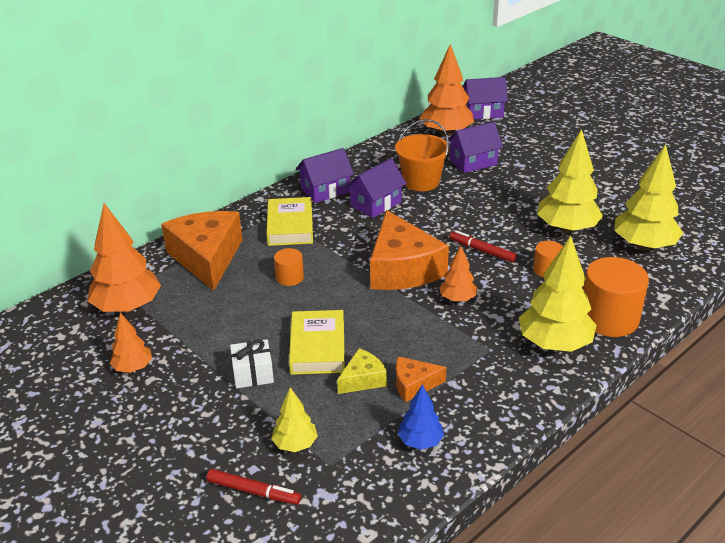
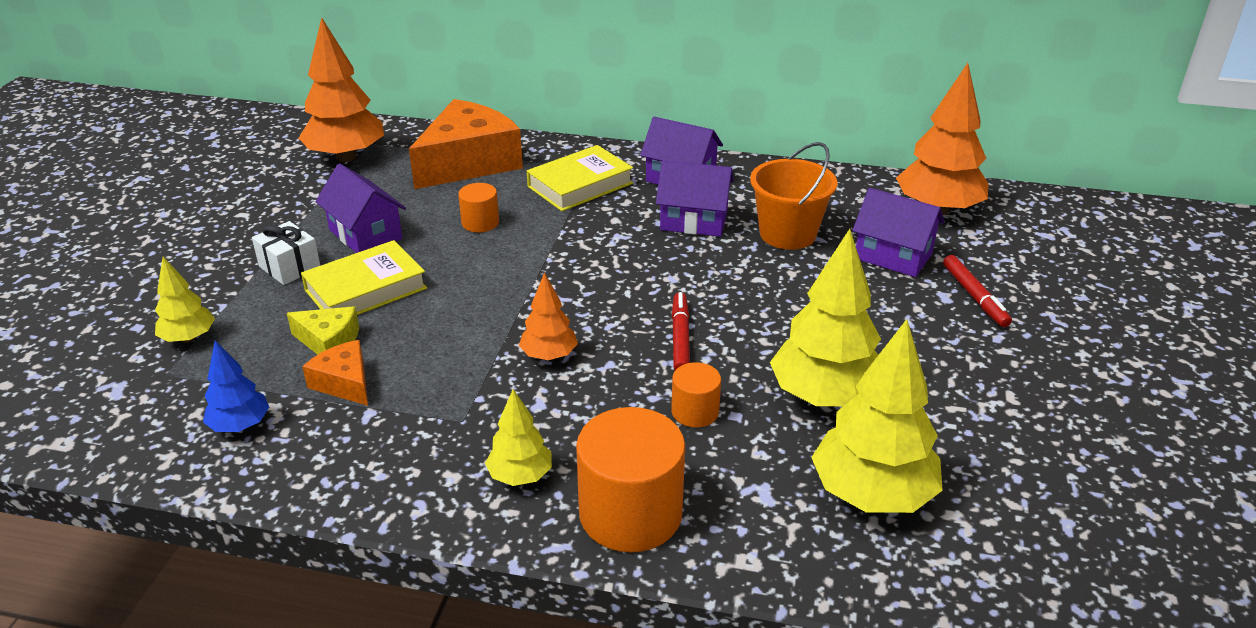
camera: 55 degrees right, 0 degrees up
(133, 368) = (253, 198): orange tree -> none
(253, 491) = (102, 341): red marker -> red marker (974, 296)
(402, 268) = (574, 290): orange cheese -> none
(483, 112) = (1042, 218): purple house -> purple house (365, 234)
(554, 344) = (520, 476): yellow tree -> yellow tree, size x0.54

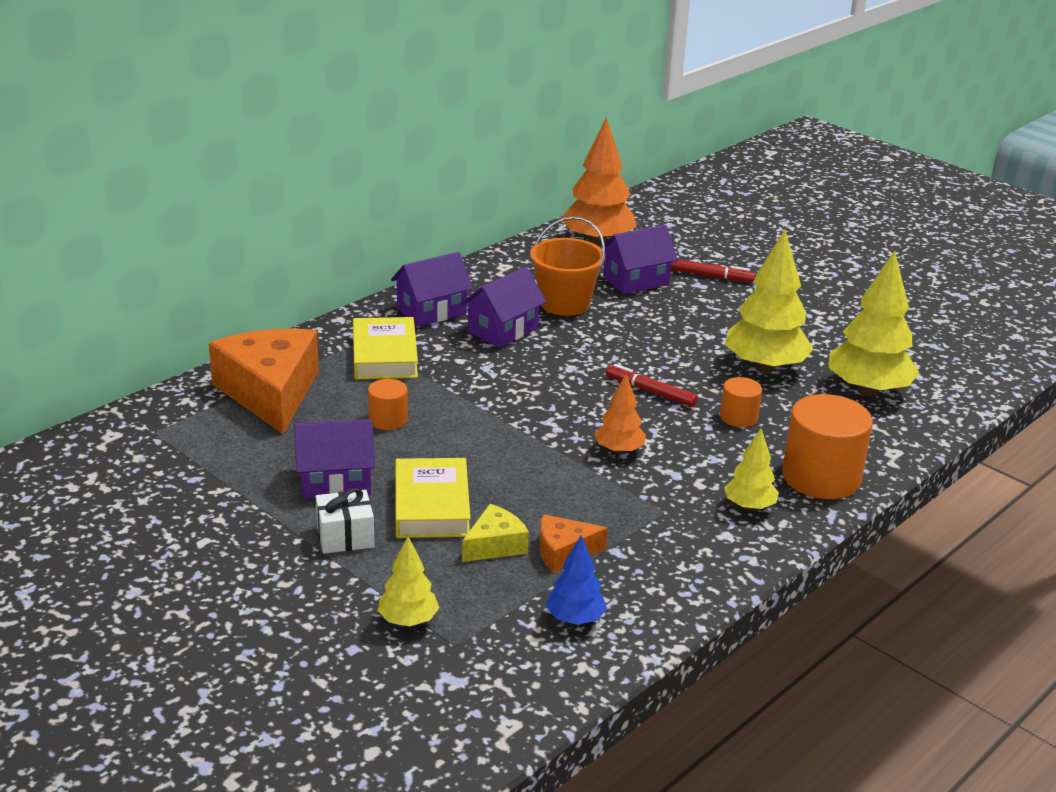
camera: 60 degrees left, 5 degrees down
(346, 157) = (164, 452): orange tree -> none

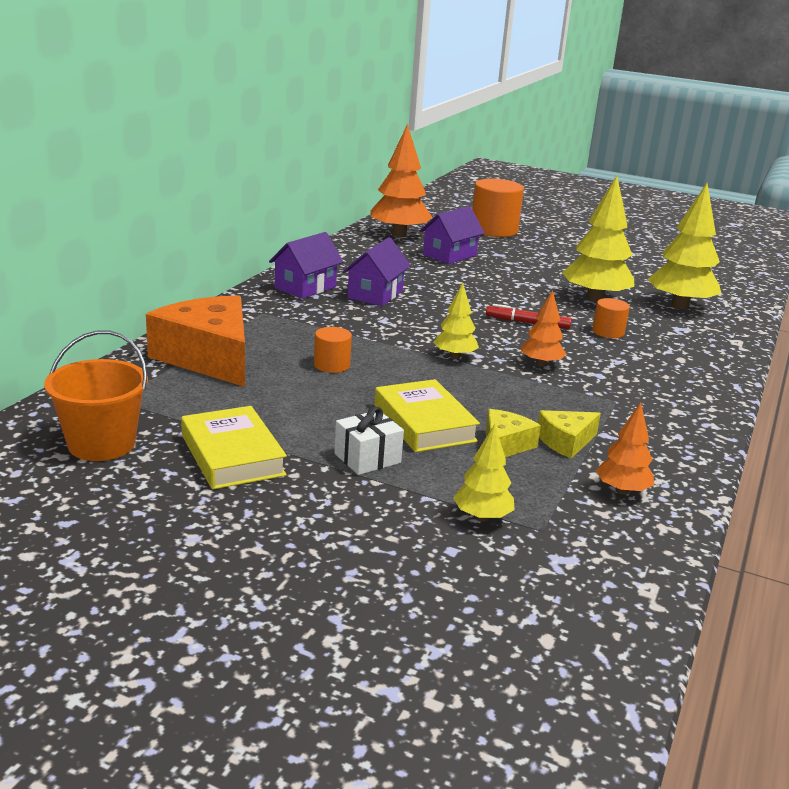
camera: 20 degrees left, 5 degrees down
(335, 481) = (322, 416): purple house -> none
(384, 355) = (291, 321): yellow book -> yellow book (232, 455)
(564, 303) = (409, 273): orange bucket -> orange bucket (101, 444)
(564, 552) = (566, 442): orange cheese -> yellow cheese
(575, 619) = (622, 490): blue tree -> orange tree
(710, 276) = (501, 248): red marker -> none
(749, 506) = (674, 389): yellow tree -> yellow tree (454, 356)
(821, 477) = (705, 363): orange cylinder -> orange cylinder (494, 230)

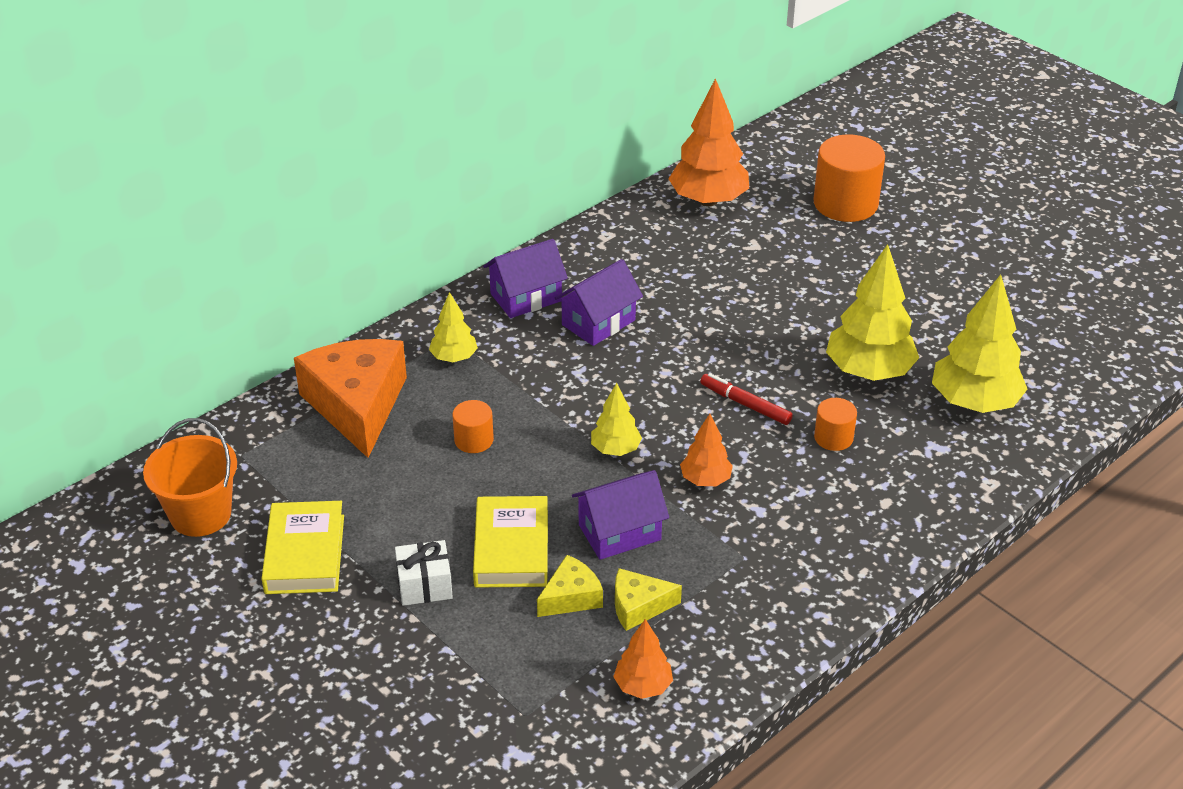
camera: 25 degrees right, 15 degrees up
(449, 255) = (744, 254): purple house -> purple house (619, 532)
(482, 517) = (481, 686): yellow tree -> yellow tree (454, 358)

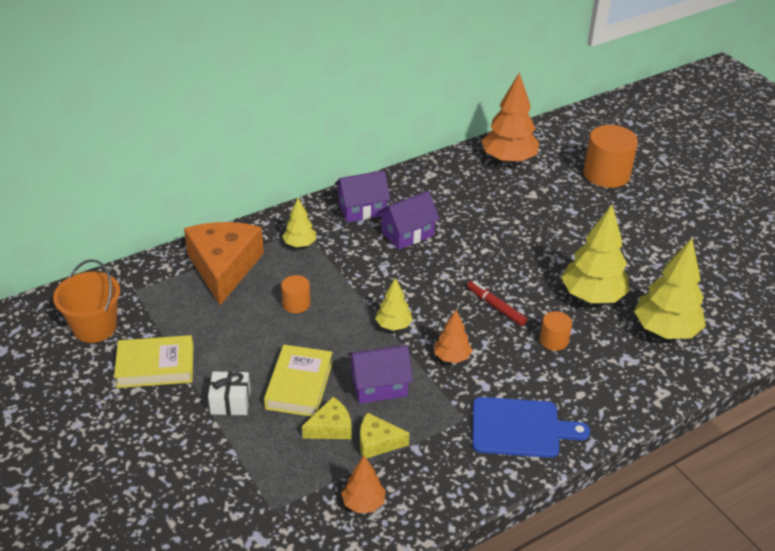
camera: 10 degrees right, 0 degrees up
(305, 554) = (155, 366): yellow book -> yellow book turned 75 degrees clockwise
(820, 558) = (520, 428): none -> blue cutting board

